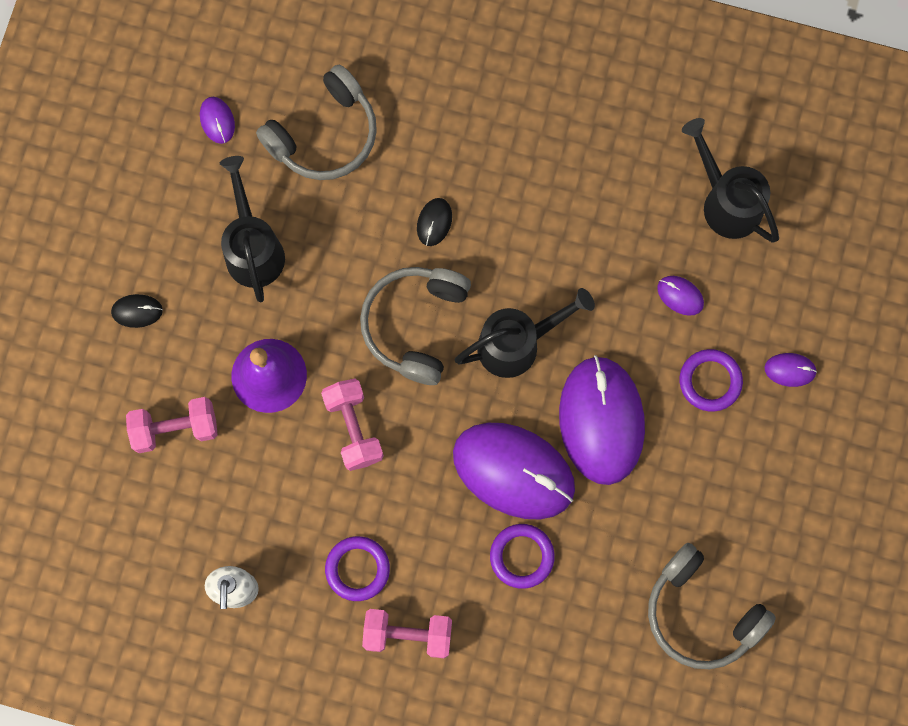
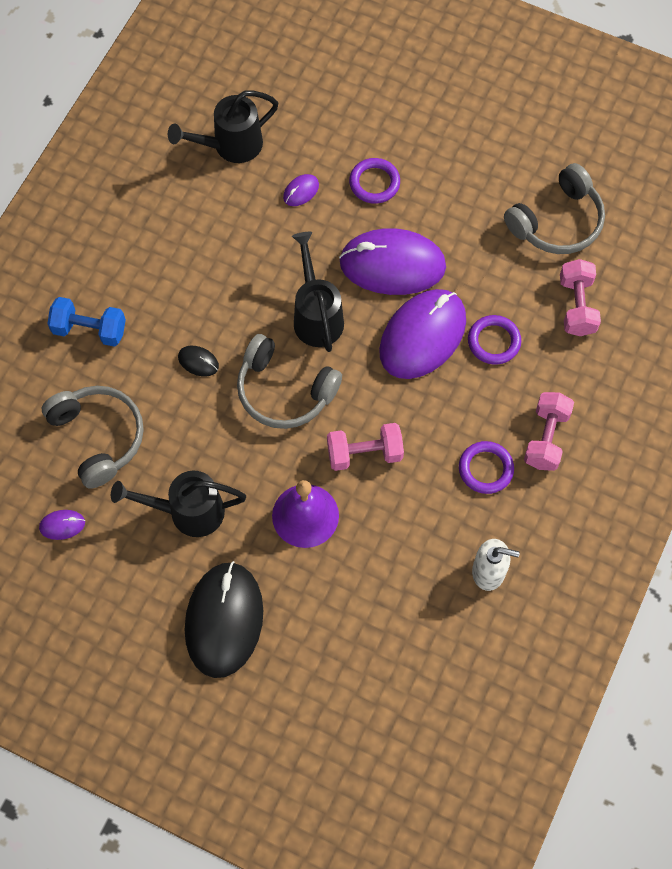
camera: 80 degrees left, 10 degrees down
(137, 311) = (224, 620): black mouse -> black mouse, size x2.48
(175, 428) = (338, 602): pink dumbbell -> pink dumbbell (576, 306)
(452, 95) = (89, 329): none -> blue dumbbell
(790, 370) = (376, 127): purple mouse -> none

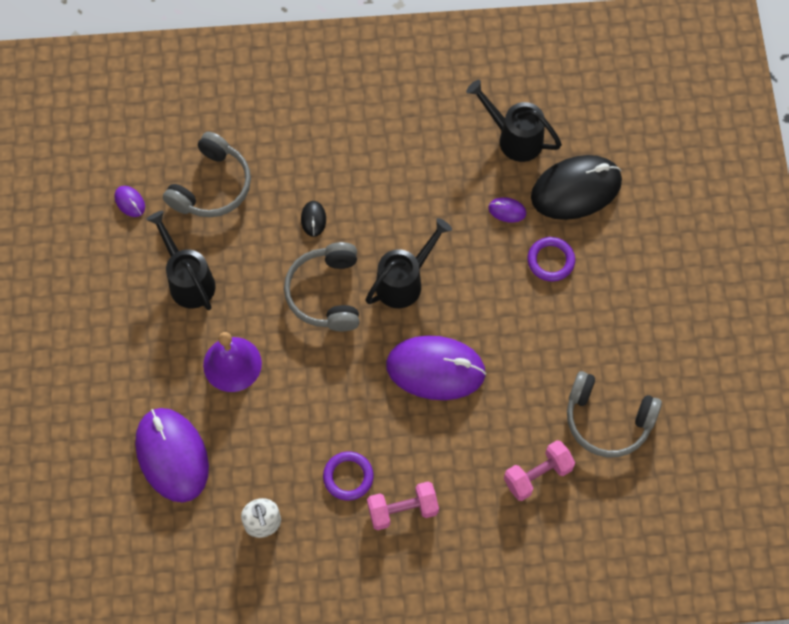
camera: 60 degrees right, 0 degrees up
(89, 329) = (294, 130): blue dumbbell -> none
(224, 620) = (118, 352): black mouse -> black mouse (576, 189)
(364, 453) = (308, 379): pink dumbbell -> none
(392, 265) = (485, 313): purple mouse -> purple mouse (172, 455)
(494, 341) = (464, 426): purple ring -> none

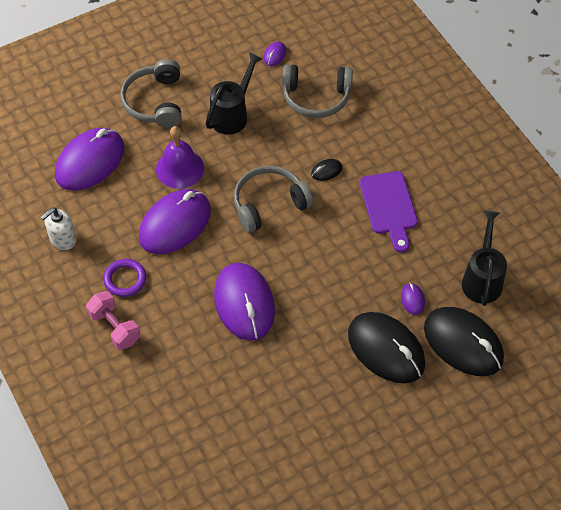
camera: 65 degrees right, 10 degrees down
(303, 398) = (175, 224): none -> purple mouse
(389, 180) = (389, 207): none -> purple cutting board
(404, 282) = (308, 252): black watering can -> none
(537, 475) = (189, 413): pink dumbbell -> none
(550, 260) = (386, 349): purple ring -> black mouse
(607, 420) = (263, 449): grey headphones -> grey headphones (155, 102)

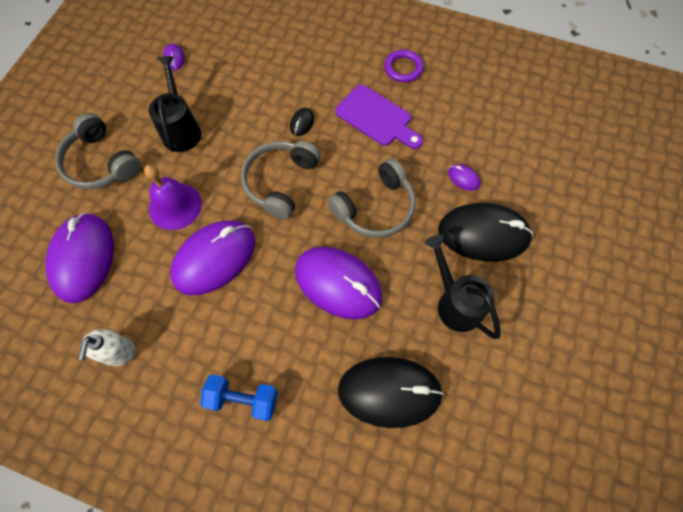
camera: 40 degrees left, 10 degrees up
(114, 327) = (243, 399): pink dumbbell -> blue dumbbell
(125, 279) = (213, 345): purple ring -> purple ring (403, 68)
(175, 224) = (214, 258): purple mouse -> purple mouse turned 45 degrees clockwise
(316, 97) = (239, 70): grey headphones -> grey headphones (375, 208)
(463, 343) = (531, 185): black mouse -> black mouse (389, 392)
(482, 279) = (495, 125): black watering can -> black watering can (455, 302)

